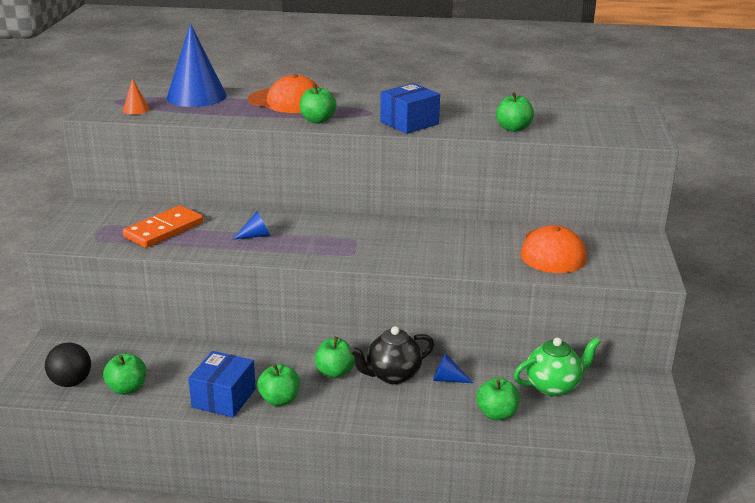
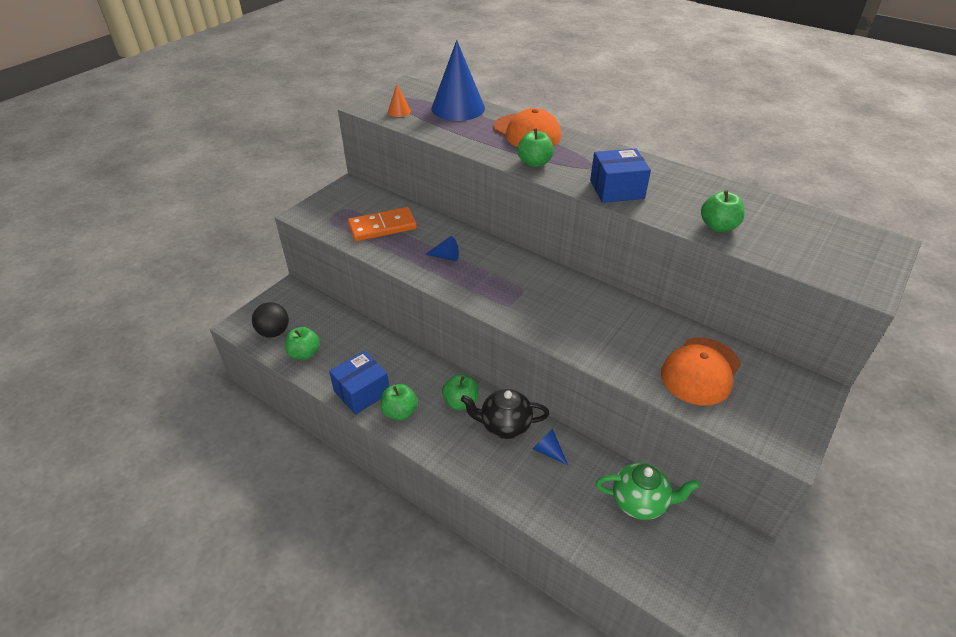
camera: 30 degrees right, 15 degrees up
(496, 414) = (564, 510): green apple -> none

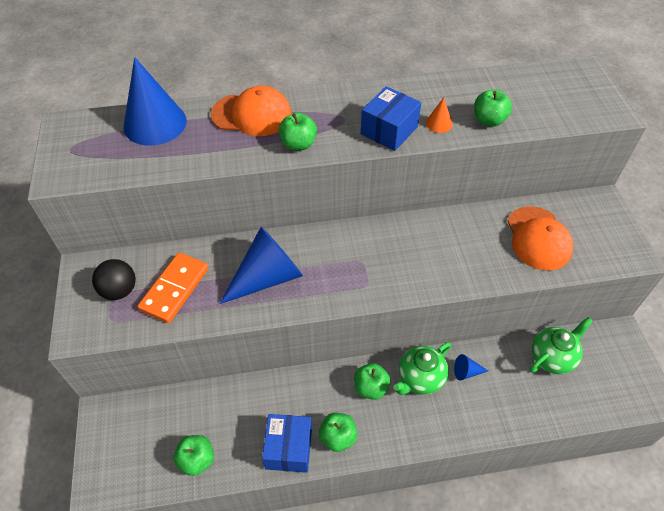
camera: 45 degrees left, 10 degrees up
(274, 332) = (141, 466): black ball -> black ball (119, 290)
(399, 111) = (101, 162): orange cone -> orange cone (439, 123)
(446, 257) = (267, 277): blue cone -> blue cone, size x2.33
(504, 425) = (420, 378): black teapot -> green teapot

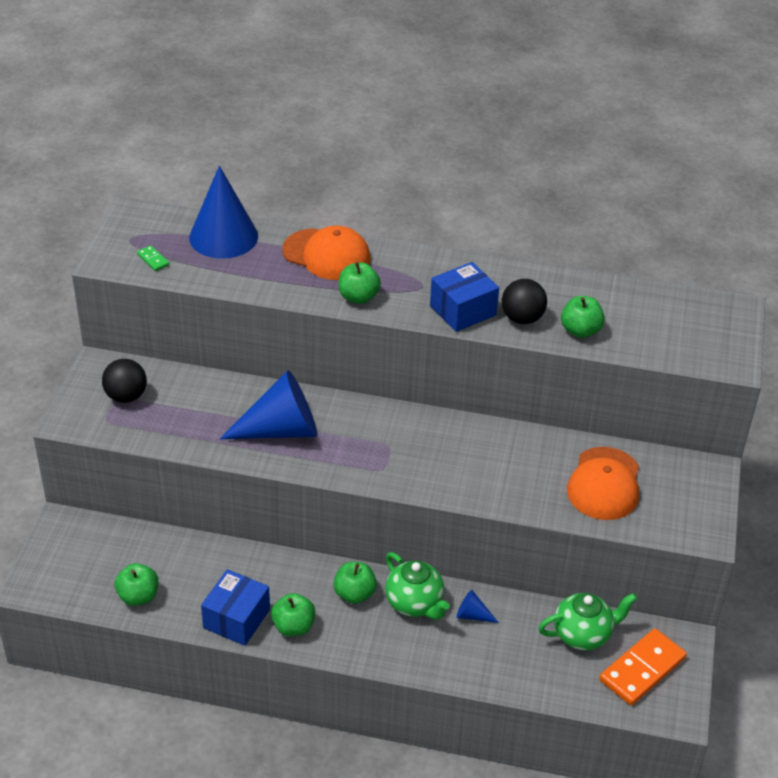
camera: 20 degrees right, 10 degrees down
(100, 163) = (153, 260): none -> green domino
(174, 289) = (181, 411): orange domino -> orange domino (642, 669)
(420, 378) = (414, 604): green teapot -> green teapot turned 105 degrees counterclockwise
(439, 123) = (522, 318): orange cone -> black ball

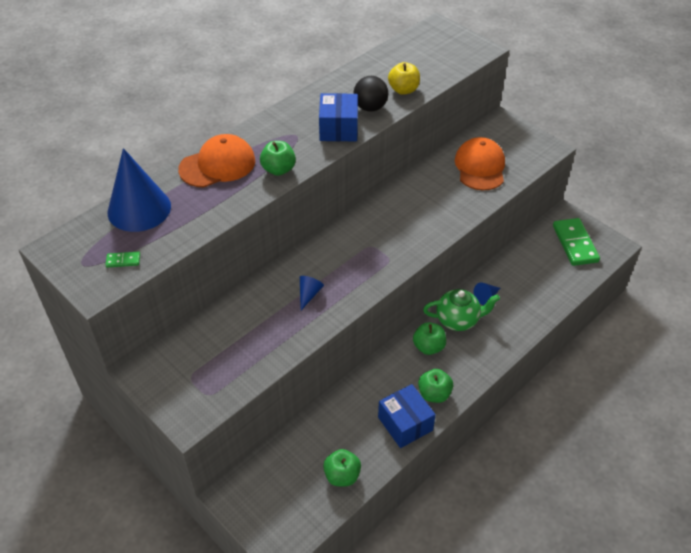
camera: 55 degrees left, 5 degrees up
(126, 396) = (193, 370): black ball -> none
(281, 430) = (309, 294): blue cone -> blue cone, size x0.43
(580, 331) = (403, 90): green apple -> yellow apple
(583, 635) = (534, 255): green teapot -> none
(604, 484) = (480, 167): orange cap -> orange cap turned 135 degrees counterclockwise
(642, 669) = (575, 244): orange domino -> green domino

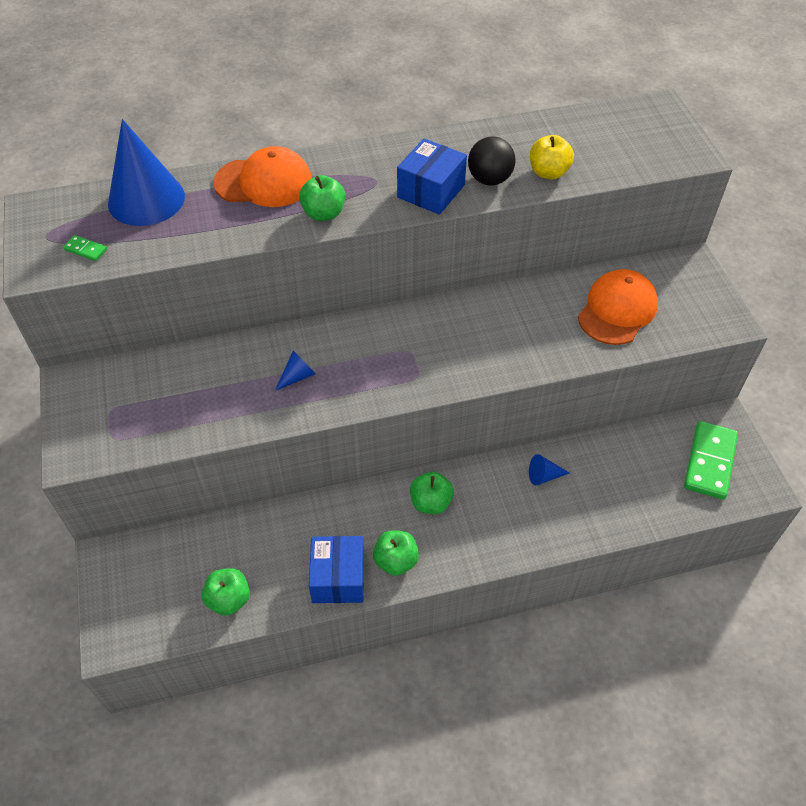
camera: 30 degrees right, 5 degrees up
(458, 320) = (489, 488): green teapot -> none

